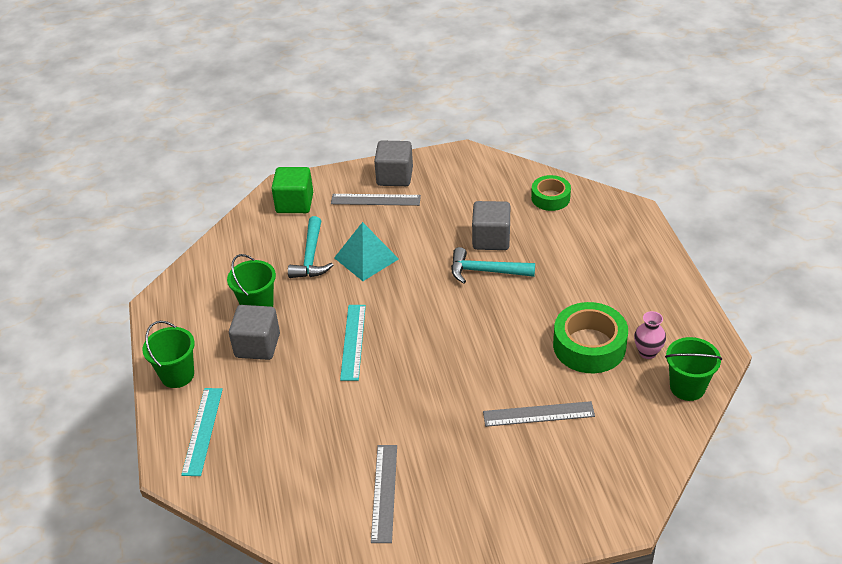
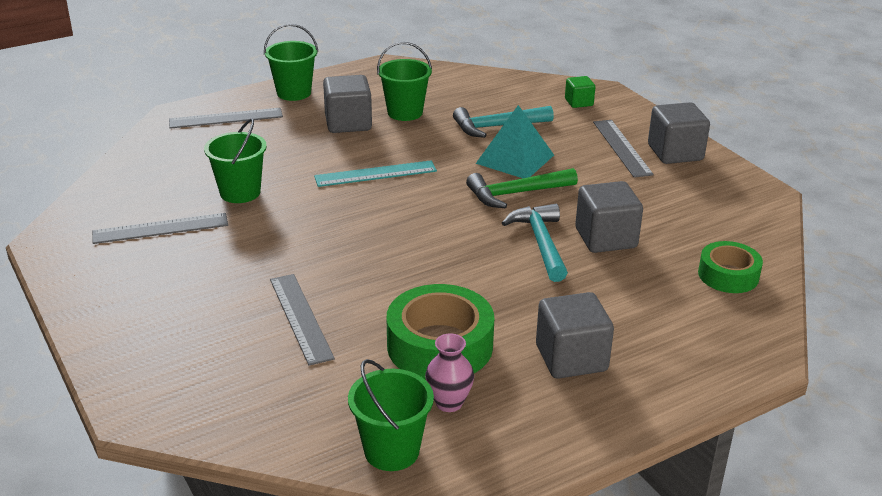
camera: 70 degrees right, 10 degrees down
(202, 431) = (226, 118): turquoise ruler -> grey ruler
(294, 203) = (579, 102): green cube -> green cube, size x0.57
(346, 432) = (240, 192): none -> green bucket
(416, 268) = (516, 193): none -> green hammer
(616, 288) = (571, 358): none -> grey cube

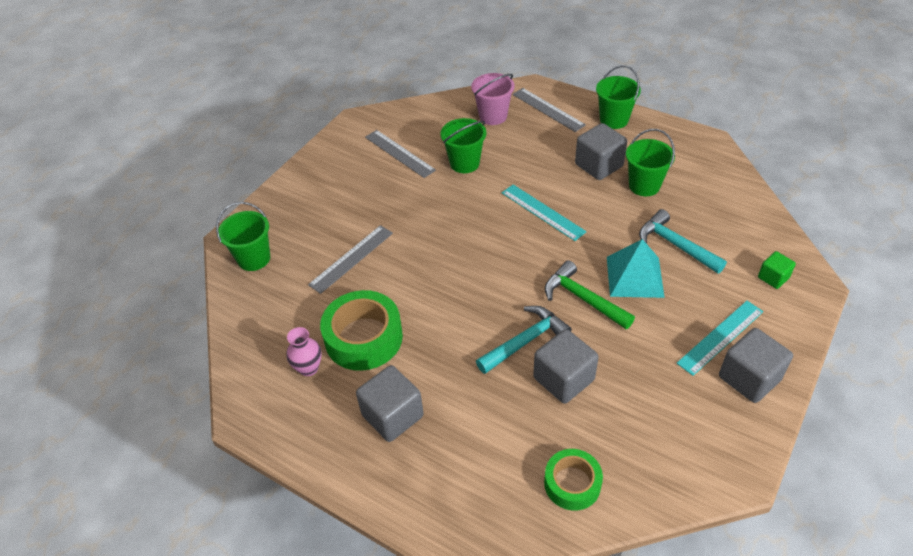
camera: 65 degrees right, 15 degrees up
(187, 151) = (493, 116): none -> pink bucket
(391, 451) = (251, 360): green bucket -> green bucket (254, 258)
(622, 148) = (720, 337): grey ruler -> turquoise ruler

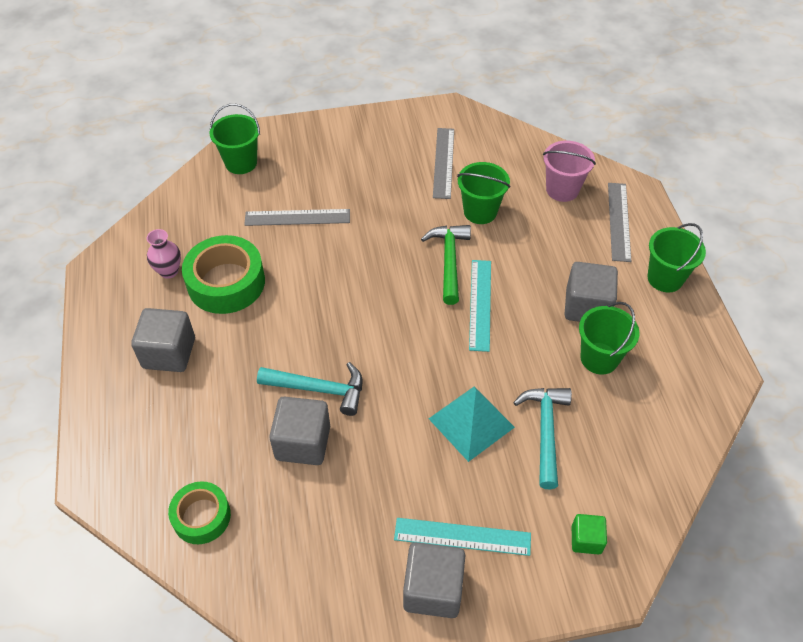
camera: 45 degrees right, 5 degrees up
(583, 299) = (406, 400): green hammer -> green hammer (449, 261)

